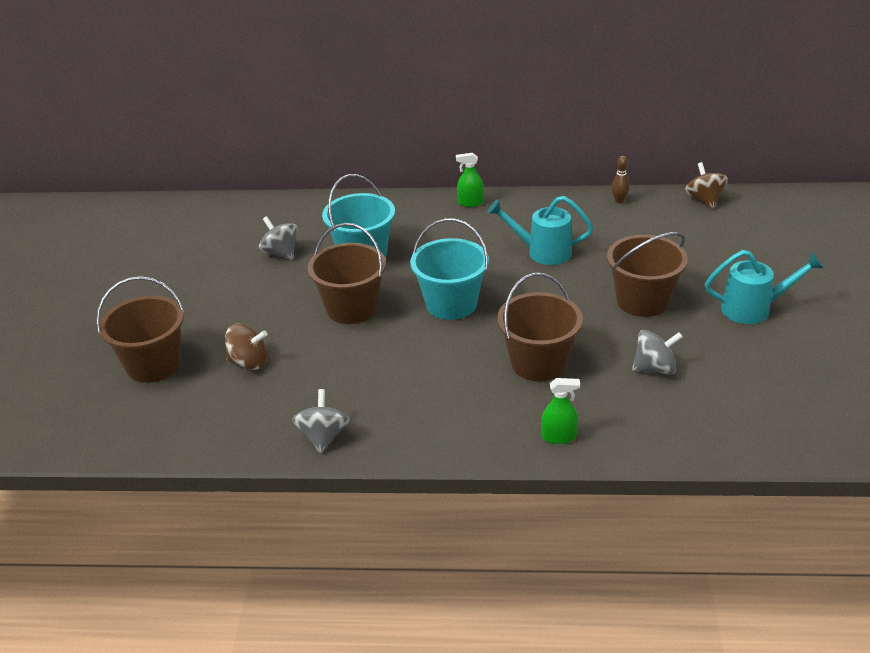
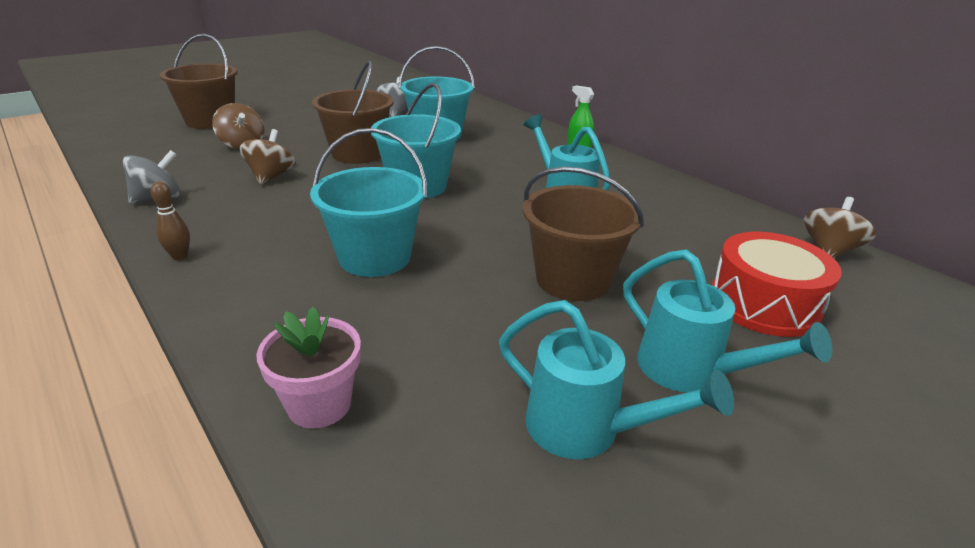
camera: 45 degrees right, 5 degrees down
(346, 367) = (271, 176): none -> brown spinning top
(538, 363) = (375, 257): brown bucket -> turquoise bucket
(559, 437) = (247, 316): green spray bottle -> none
(619, 200) = (720, 205): brown bowling pin -> brown bowling pin (180, 256)
(655, 368) = (452, 336): grey spinning top -> none
(671, 435) = (319, 404): none -> pink flower pot
(726, 253) = (764, 303): none -> red drum
(762, 361) = (585, 429): none -> turquoise watering can

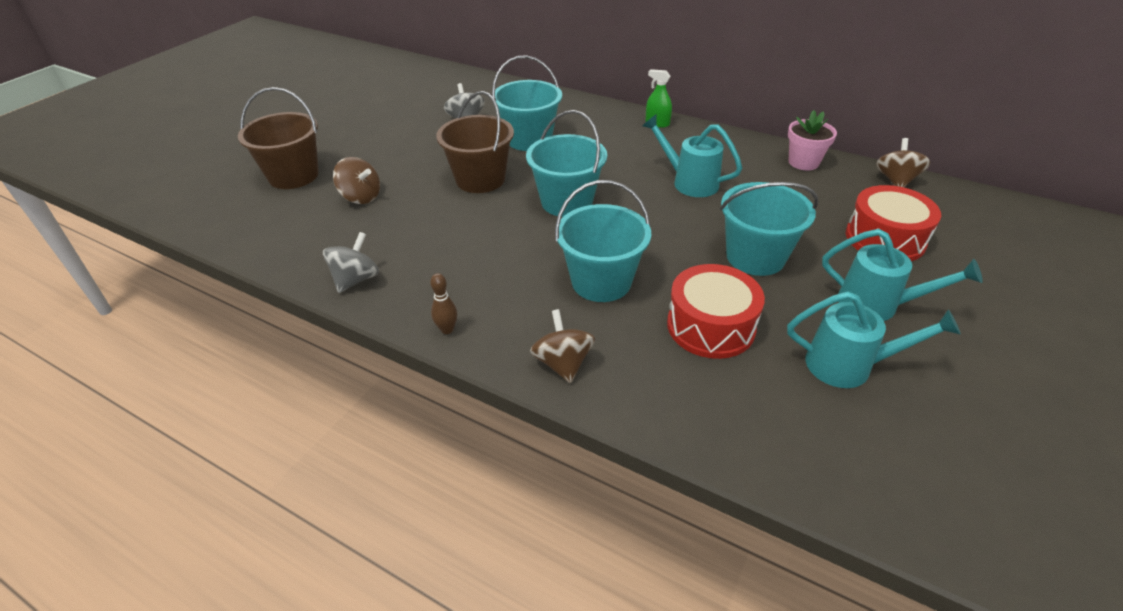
camera: 20 degrees left, 10 degrees up
(271, 176) = (431, 226): brown spinning top -> brown spinning top (563, 363)
(319, 404) = (680, 408): pink flower pot -> pink flower pot (803, 162)
(448, 331) = (710, 326): none -> red drum
(573, 279) = (755, 257): brown bucket -> turquoise bucket

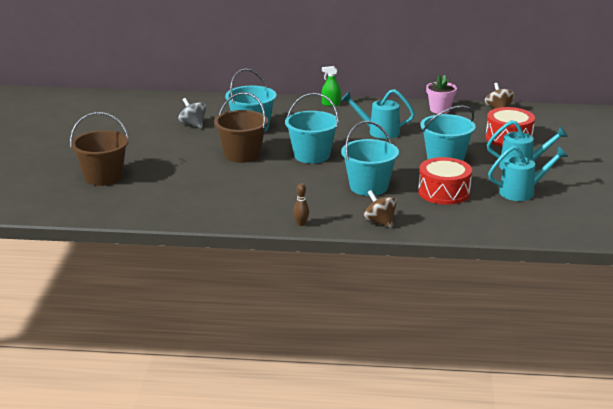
camera: 25 degrees left, 15 degrees down
(356, 279) = (219, 216): grey spinning top -> none
(361, 197) = (169, 178): brown spinning top -> none

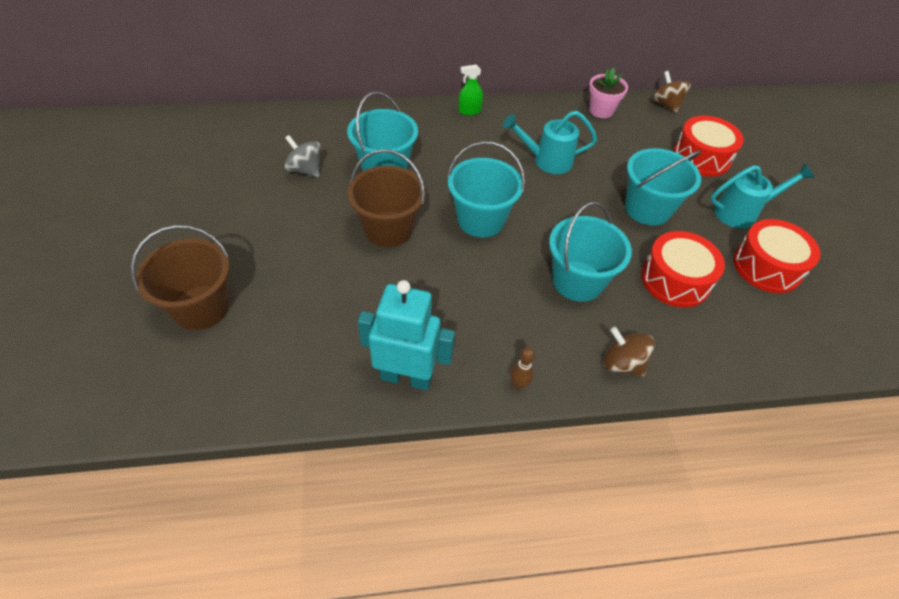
camera: 15 degrees left, 25 degrees up
(227, 214) = (406, 377): none -> turquoise robot
(522, 192) = (766, 267): turquoise watering can -> red drum

